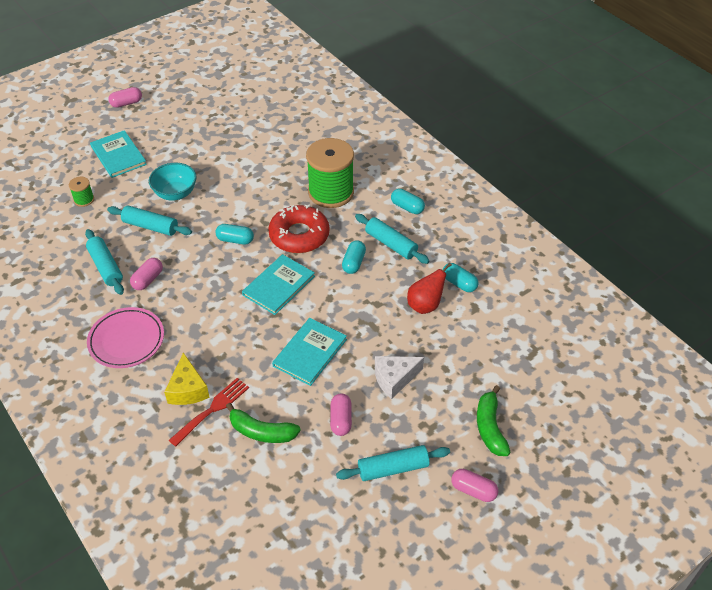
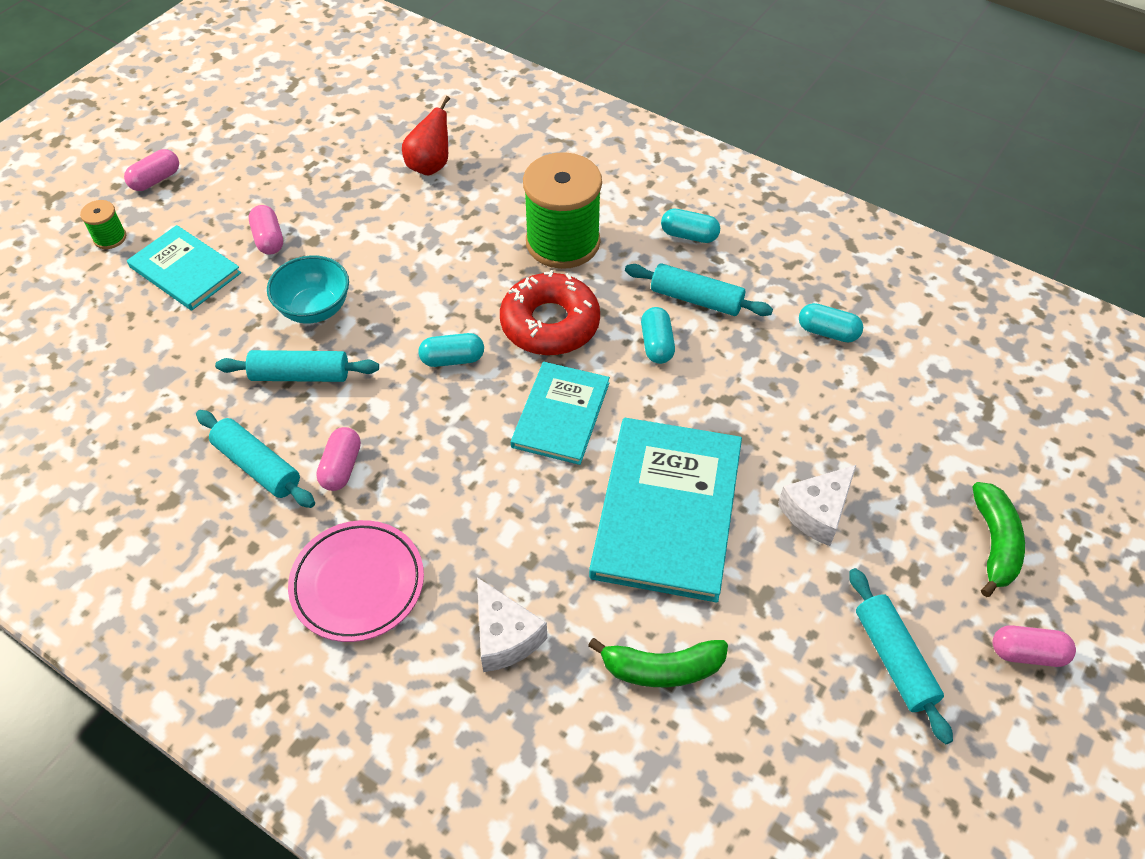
camera: 20 degrees left, 5 degrees up
(84, 200) = (161, 361): green spool -> green spool (110, 238)
(188, 389) = (505, 636): yellow cheese -> white cheese
(212, 410) = (563, 658): red fork -> none
(310, 353) = (667, 510): turquoise book -> turquoise book, size x1.64
(341, 420) = (773, 606): pink capsule -> pink capsule (269, 239)
(393, 468) = (894, 659): turquoise rolling pin -> turquoise rolling pin turned 75 degrees counterclockwise
(425, 305) = (798, 380): red pear -> red pear (430, 166)
(490, 427) = (994, 543): green banana -> green banana turned 150 degrees counterclockwise

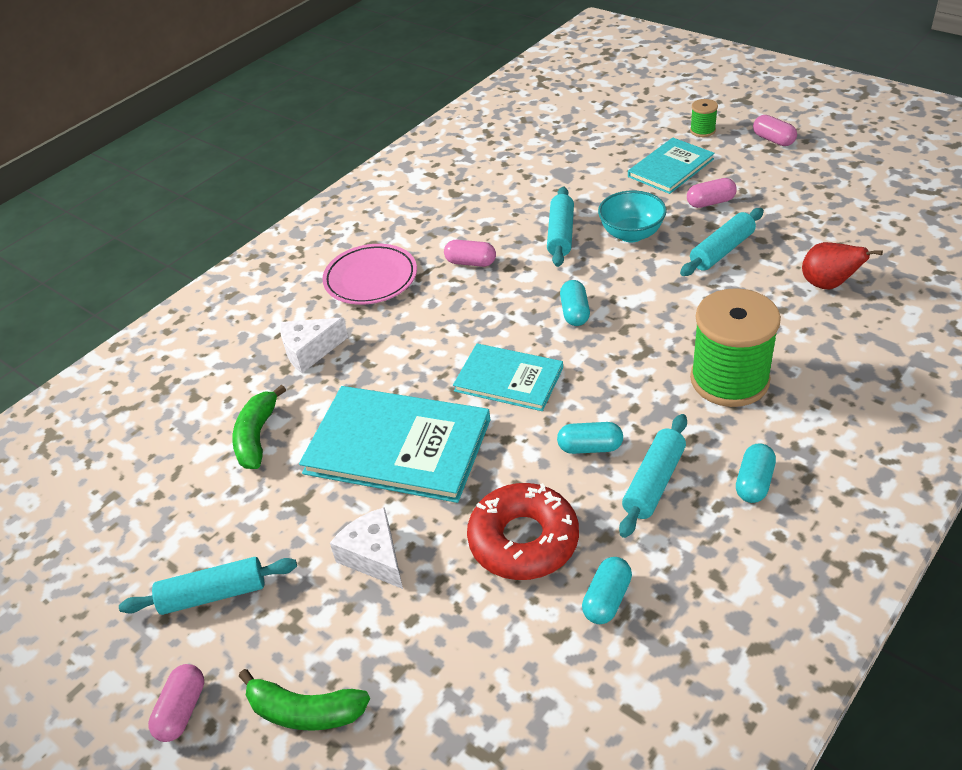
camera: 100 degrees right, 10 degrees down
(257, 466) = (477, 225): turquoise rolling pin -> turquoise rolling pin (722, 251)
(550, 323) = (617, 371): red donut -> red donut (523, 540)

